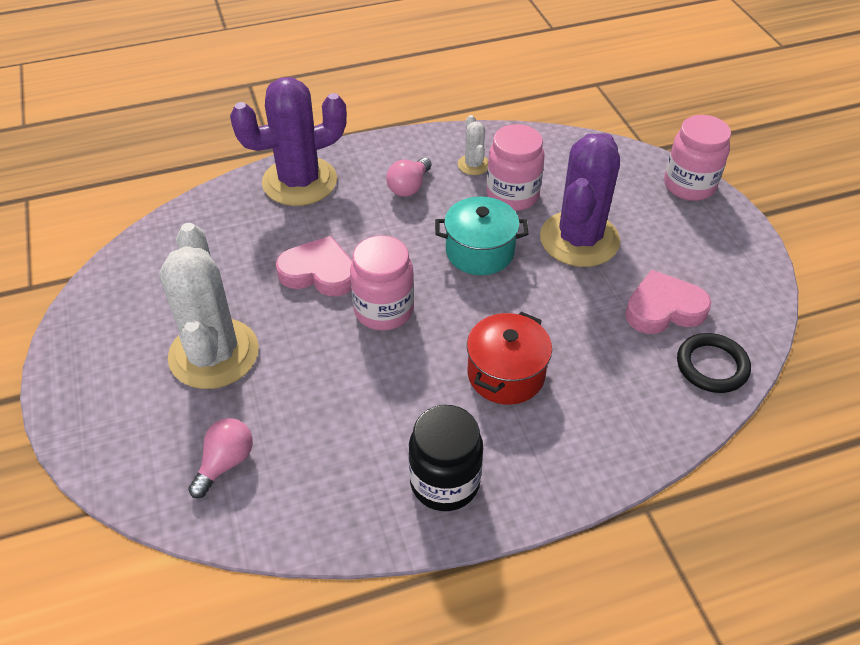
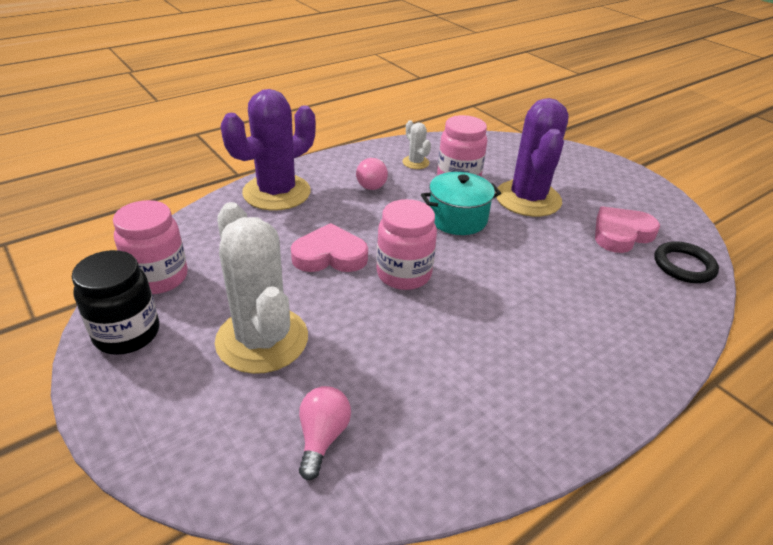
camera: 20 degrees left, 10 degrees down
(444, 482) = (542, 402): black jar -> black jar (127, 334)
(506, 374) = (536, 303): red pot -> none
(689, 185) = (580, 155): pink jar -> pink jar (158, 278)

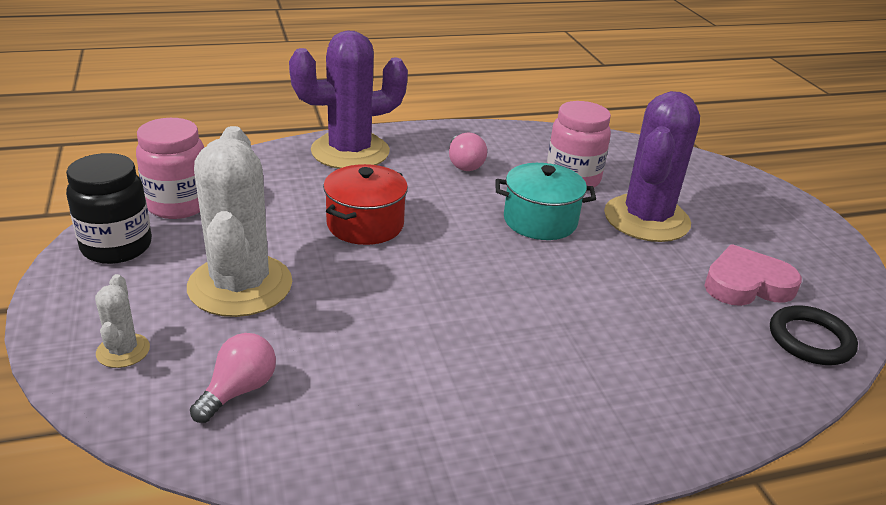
camera: 20 degrees right, 5 degrees down
(330, 255) = (365, 224): pink heart -> red pot
(373, 183) = (464, 164): pink light bulb -> pink light bulb turned 45 degrees counterclockwise
(403, 274) = (435, 262): pink jar -> none
(415, 162) = (531, 153): white cactus -> white cactus (123, 351)

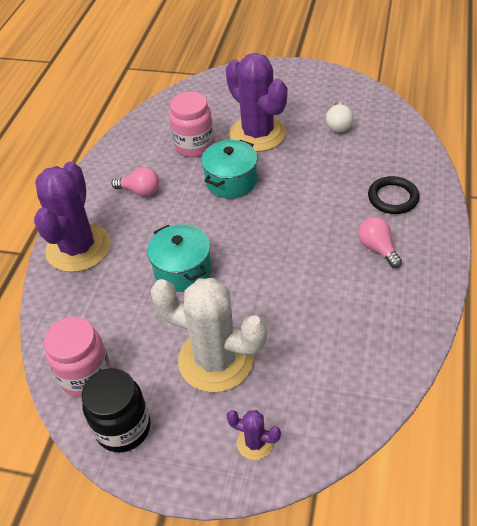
camera: 55 degrees left, 15 degrees up
(123, 351) = (255, 443): white cactus -> purple cactus
(239, 390) = (323, 385): pink light bulb -> pink light bulb (377, 248)
(365, 224) = (182, 270): red pot -> turquoise pot
(746, 284) = (338, 125): pink heart -> white light bulb
(810, 340) = (392, 126): black ring -> black ring (393, 198)

